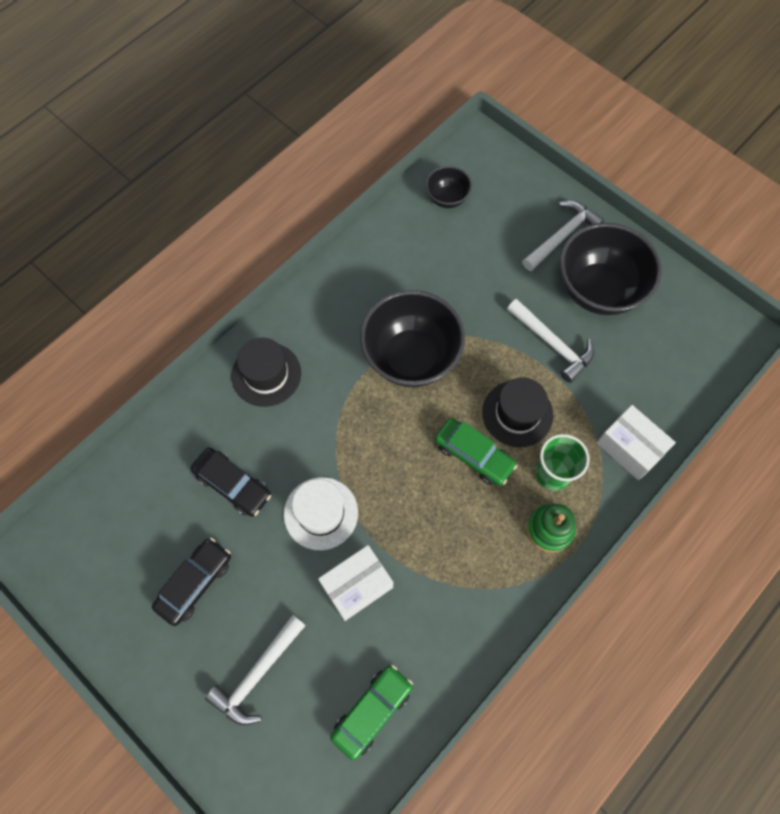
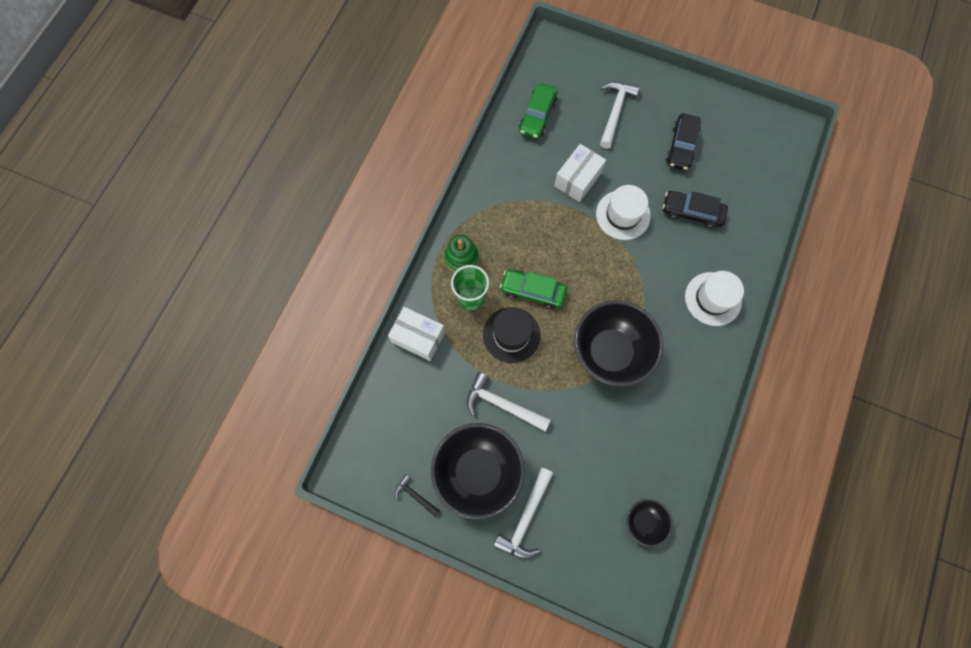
camera: 160 degrees right, 5 degrees up
(266, 374) = (713, 299): black hat -> white hat
(670, 289) = (415, 495): none -> black hammer

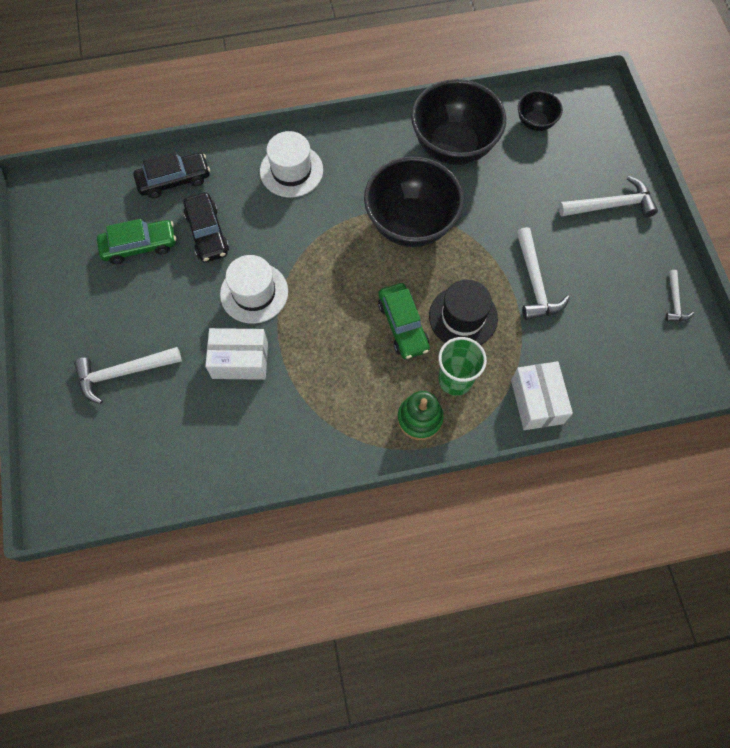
camera: 125 degrees left, 5 degrees down
(415, 495) = (674, 301): black hammer -> white hammer
(478, 472) = (609, 264): black bowl -> black bowl (453, 146)
(537, 116) = (182, 454): green car -> green car (139, 246)
(681, 146) = (129, 283): black car -> black car (174, 180)

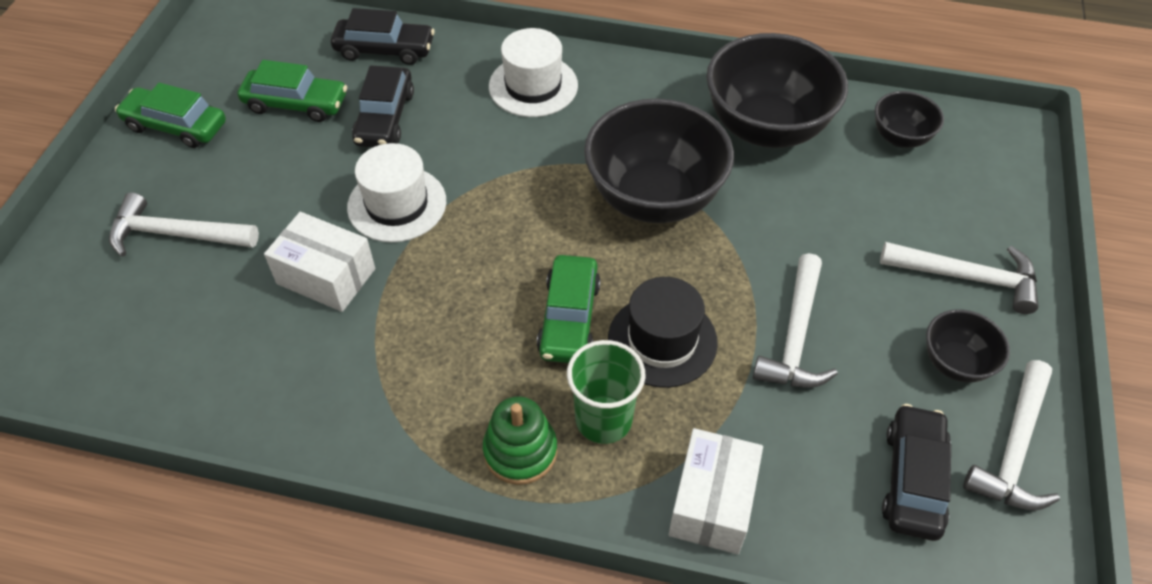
camera: 25 degrees right, 15 degrees down
(67, 295) = (176, 126): none -> green car
(626, 263) = (955, 363): none -> black bowl
(632, 342) = (913, 479): none -> black car
(674, 301) = (1014, 448): white hammer -> white hammer, size x1.77

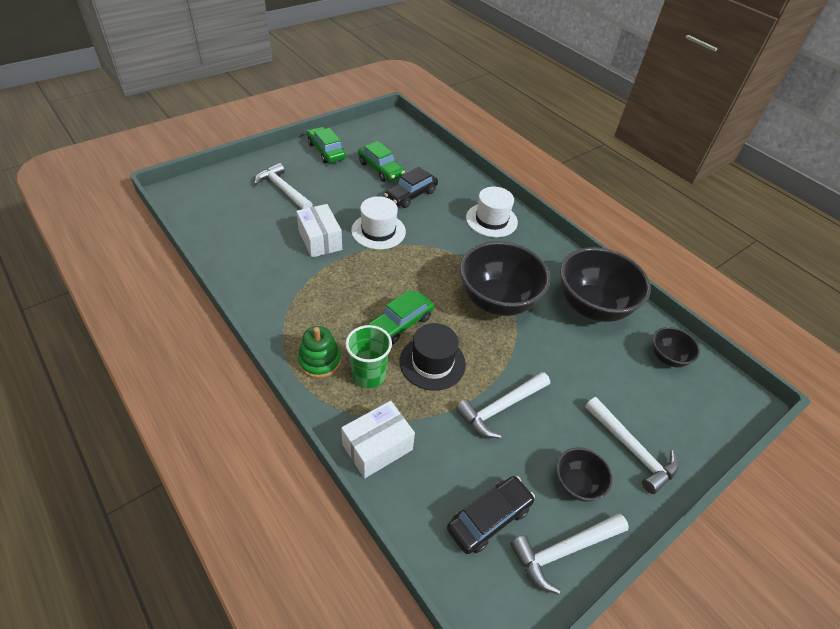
camera: 35 degrees right, 5 degrees down
(384, 50) = (440, 169): black car -> none

